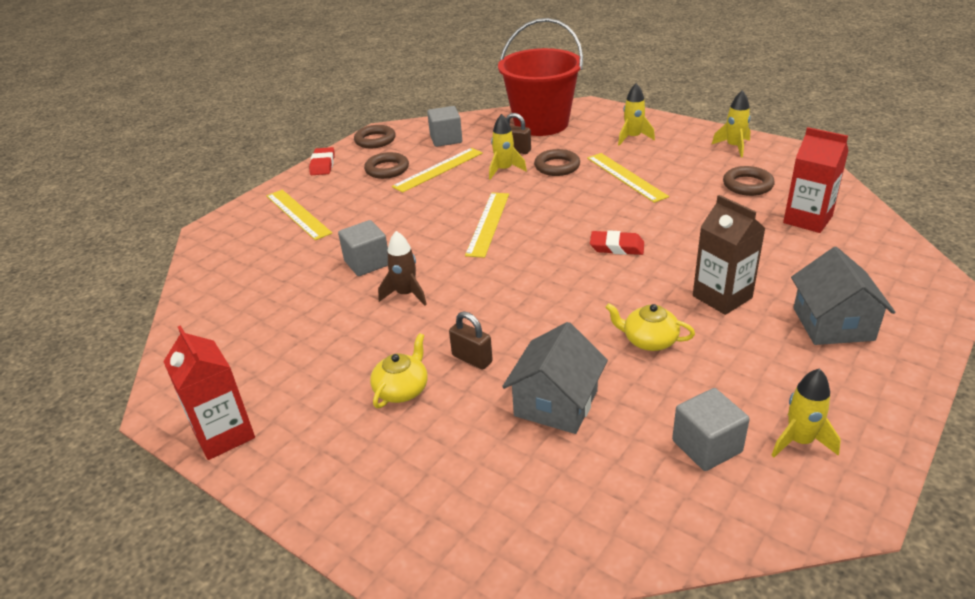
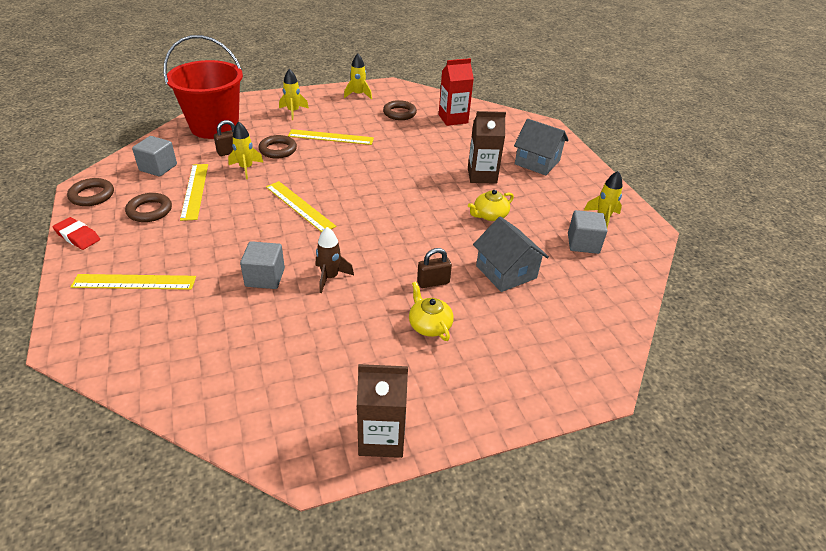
camera: 60 degrees left, 5 degrees up
(224, 434) = (381, 437): red carton -> brown carton
(617, 247) = (395, 179): red eraser -> none

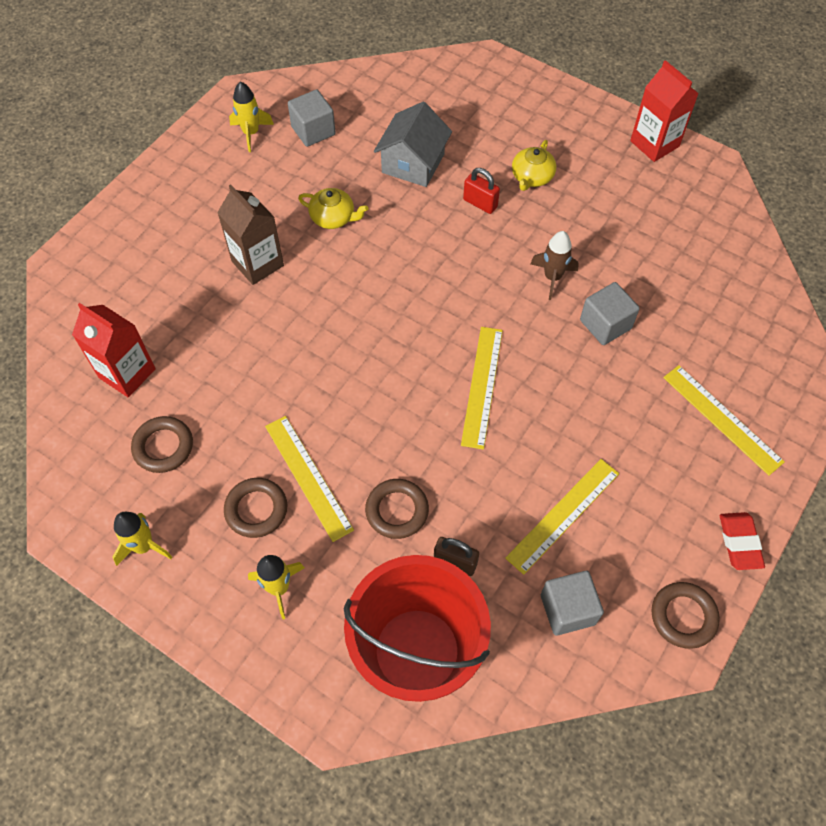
camera: 125 degrees left, 20 degrees up
(149, 211) = (638, 521): brown ring -> brown ring (256, 509)
(246, 168) = (470, 506): yellow rocket -> none
(381, 437) = (654, 144): brown carton -> red carton
(433, 282) = (480, 203): brown padlock -> red padlock
(537, 162) = (177, 230): grey house -> none

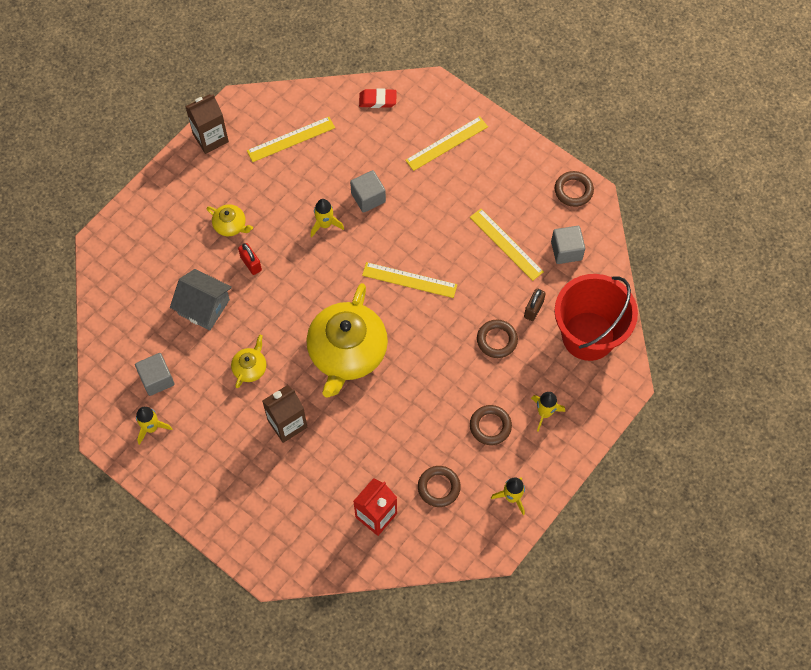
camera: 85 degrees left, 5 degrees up
(308, 477) = (469, 393): yellow ruler -> yellow ruler (291, 139)
(362, 320) = (347, 352): none -> yellow teapot
(480, 203) = (251, 263): red padlock -> red padlock turned 75 degrees counterclockwise
(552, 277) = (325, 224): brown rocket -> yellow rocket
(654, 144) = (210, 138): red carton -> brown carton
(739, 542) = (530, 152): red eraser -> red eraser (377, 100)

